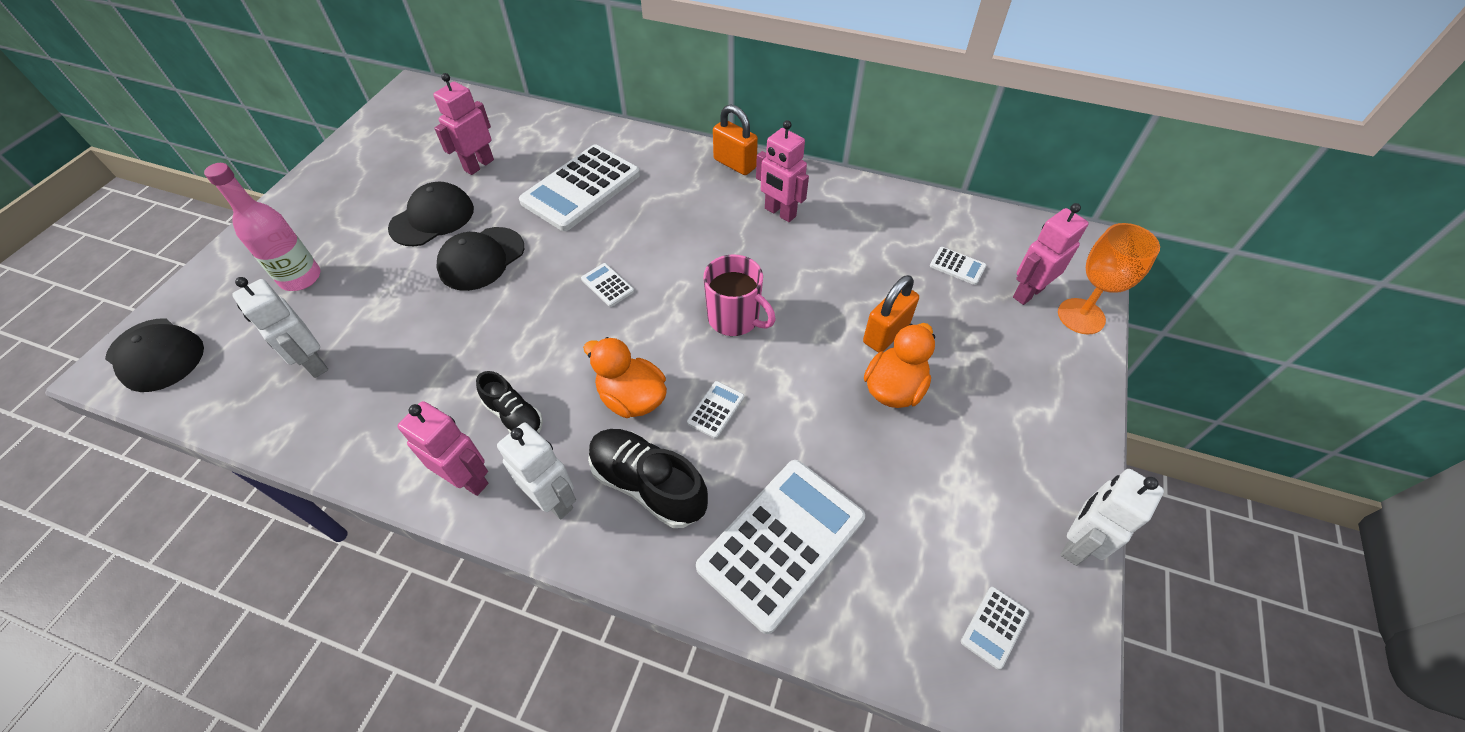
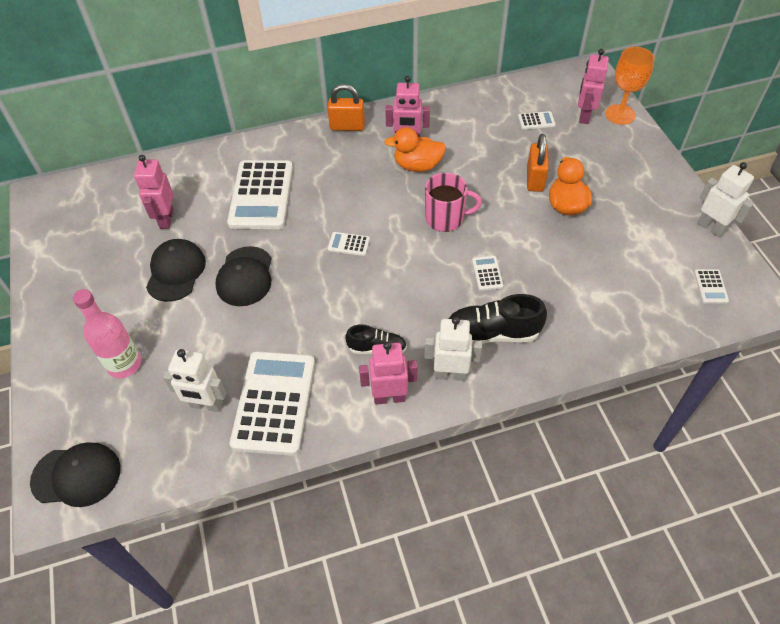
camera: 35 degrees left, 0 degrees up
(632, 398) = (434, 296): orange duck -> orange duck (417, 166)
(782, 542) = (586, 314): white calculator -> white calculator (274, 402)
(1076, 543) = (711, 227): white robot -> white robot turned 135 degrees clockwise

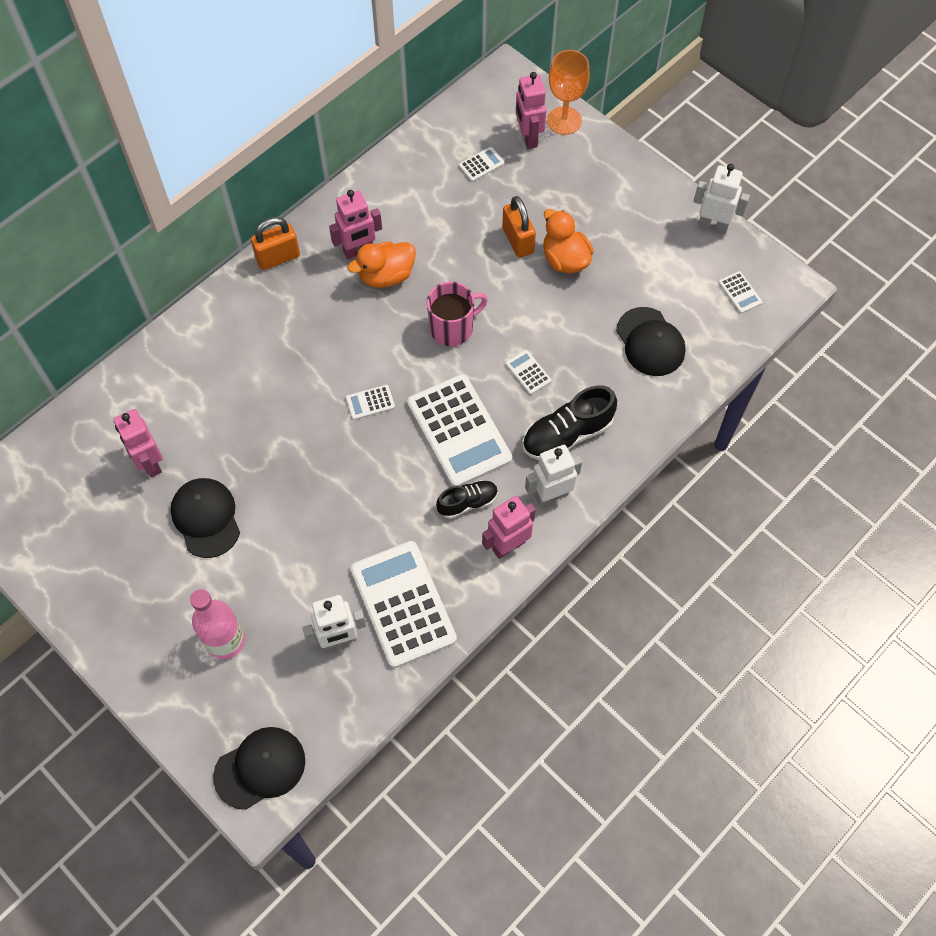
camera: 30 degrees left, 10 degrees up
(245, 276) = (285, 489): black cap -> black cap (650, 342)
(261, 195) = (237, 387): white calculator -> white calculator (459, 431)

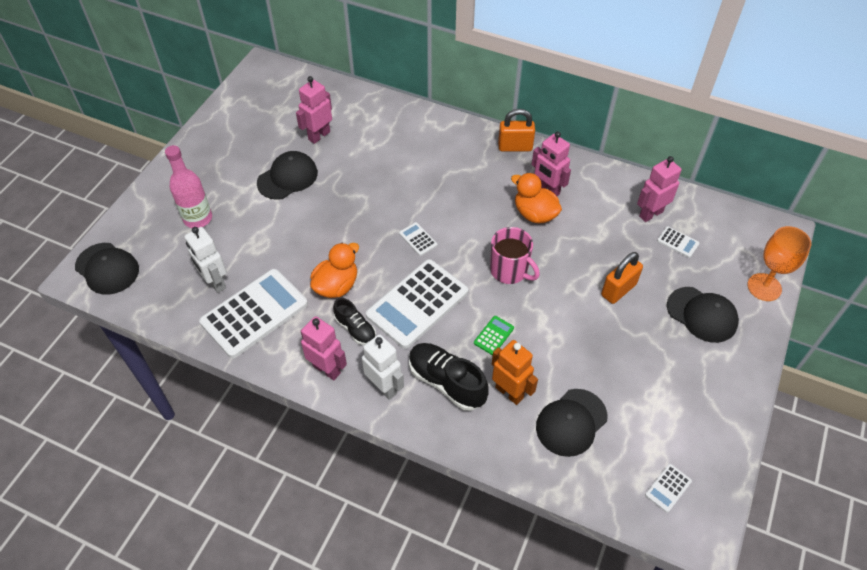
camera: 70 degrees right, 10 degrees down
(278, 257) = (515, 147): orange padlock -> orange padlock turned 45 degrees counterclockwise
(528, 138) = (727, 266): pink robot -> pink robot (650, 214)
(528, 372) = (494, 335): white calculator -> green calculator
(565, 259) = (620, 330): orange duck -> orange duck (336, 286)
(574, 184) = (702, 314): none -> black cap
(599, 382) = (509, 392): none -> orange robot
(713, 225) = (731, 442): white robot -> none

